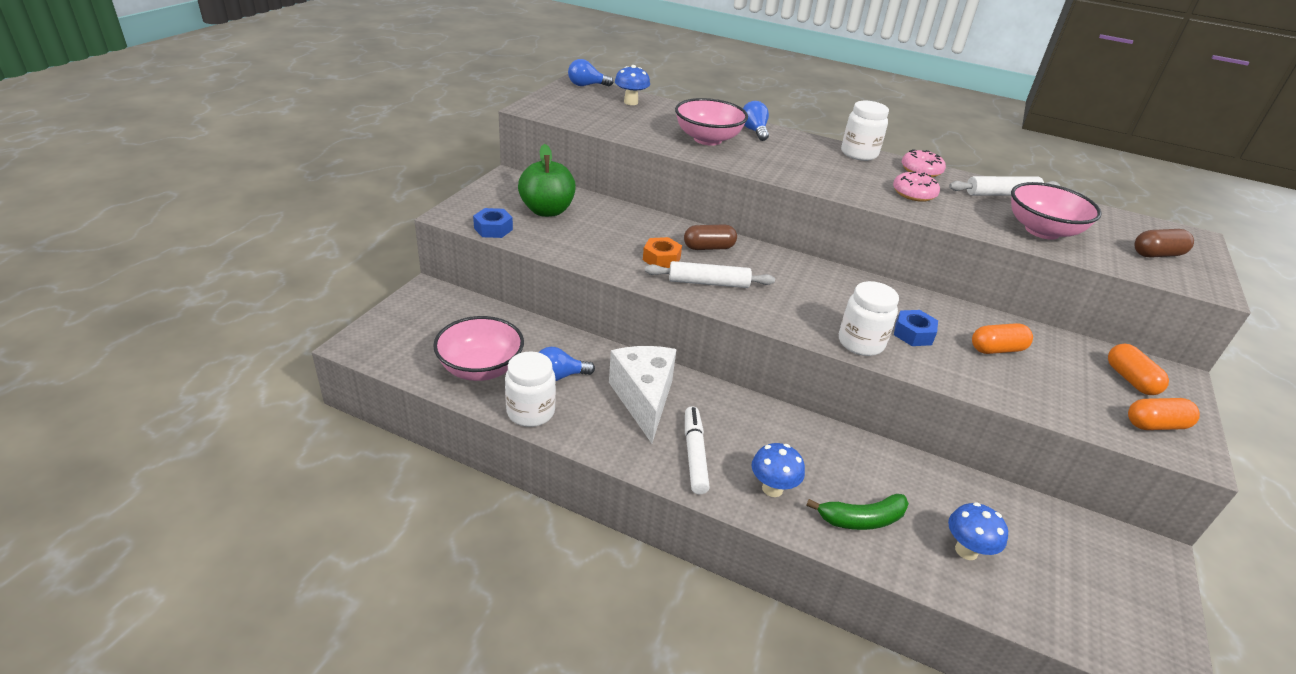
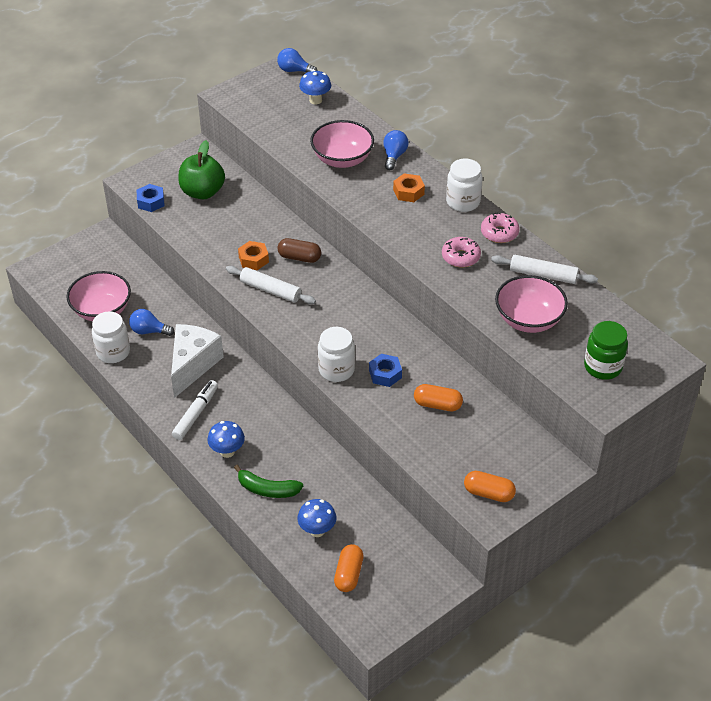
camera: 30 degrees right, 10 degrees up
(801, 154) = (408, 192): none -> orange nut
(1130, 380) = (516, 458): orange capsule -> orange capsule (348, 574)
(1157, 254) = (602, 367): brown capsule -> green jar

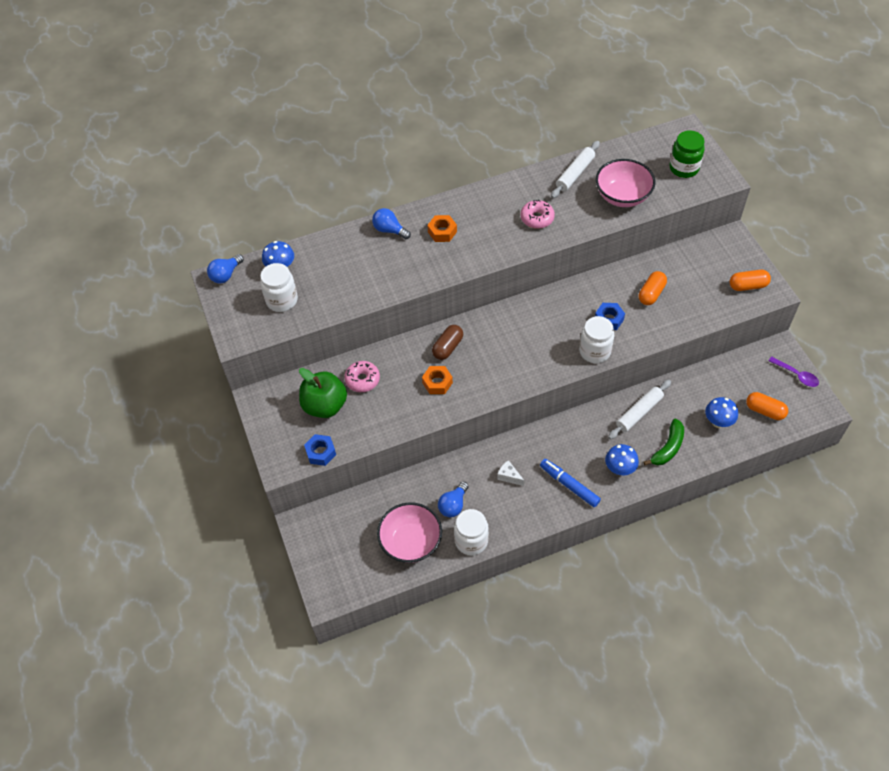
camera: 70 degrees left, 10 degrees up
(193, 365) = (509, 476): white cheese -> white cheese, size x0.41
(195, 414) = (569, 485): white marker -> blue marker
(270, 290) = (482, 378): white rolling pin -> white rolling pin (639, 412)
(342, 159) = (377, 268): pink bowl -> none
(414, 601) = (796, 375): none -> purple spoon
(463, 202) = (469, 199): white jar -> white jar (282, 300)
(488, 493) = (748, 286): orange capsule -> orange capsule turned 45 degrees clockwise
(499, 233) = (516, 186): pink donut -> pink donut (362, 380)

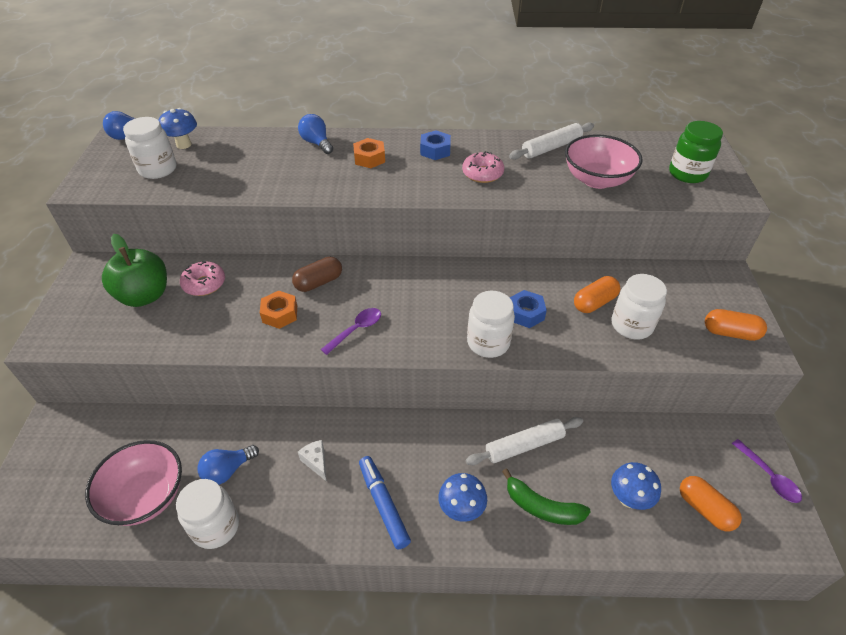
camera: 20 degrees right, 10 degrees down
(321, 452) = (96, 342): blue nut -> blue nut (435, 150)
(500, 375) = (356, 330): none -> purple spoon
(668, 448) = (542, 507): green banana -> green banana turned 60 degrees clockwise
(683, 303) = (631, 325): none -> white jar

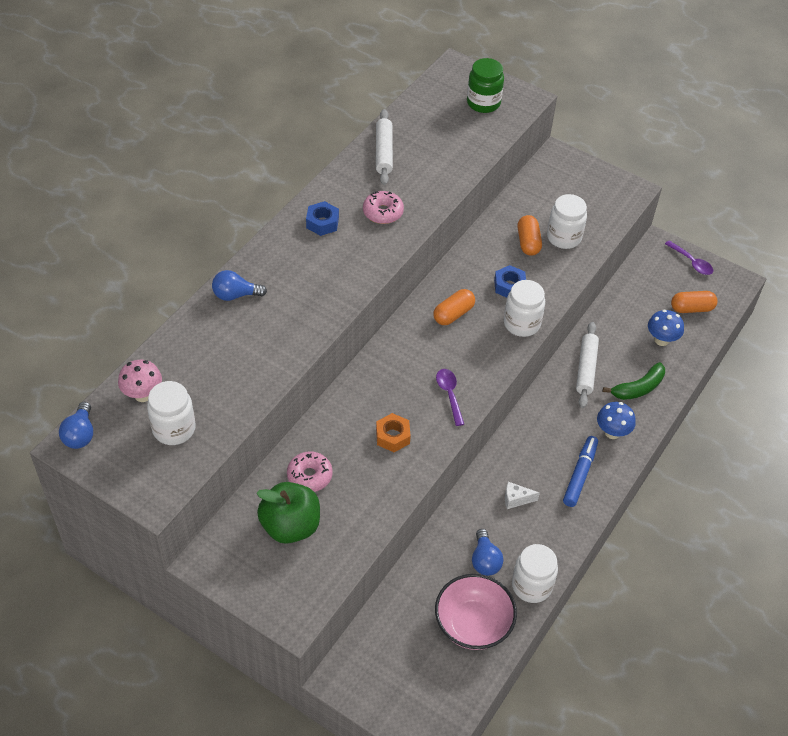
camera: 60 degrees left, 5 degrees up
(184, 145) = (143, 395): blue mushroom -> pink mushroom
(318, 282) = (373, 394): brown capsule -> none
(369, 158) = (295, 270): orange nut -> none
(383, 505) = (579, 475): blue marker -> blue marker turned 105 degrees clockwise
(597, 180) = (448, 154): pink bowl -> none
(730, 333) = (607, 194): orange capsule -> orange capsule (453, 314)
(768, 477) = (691, 262): purple spoon -> purple spoon turned 45 degrees clockwise

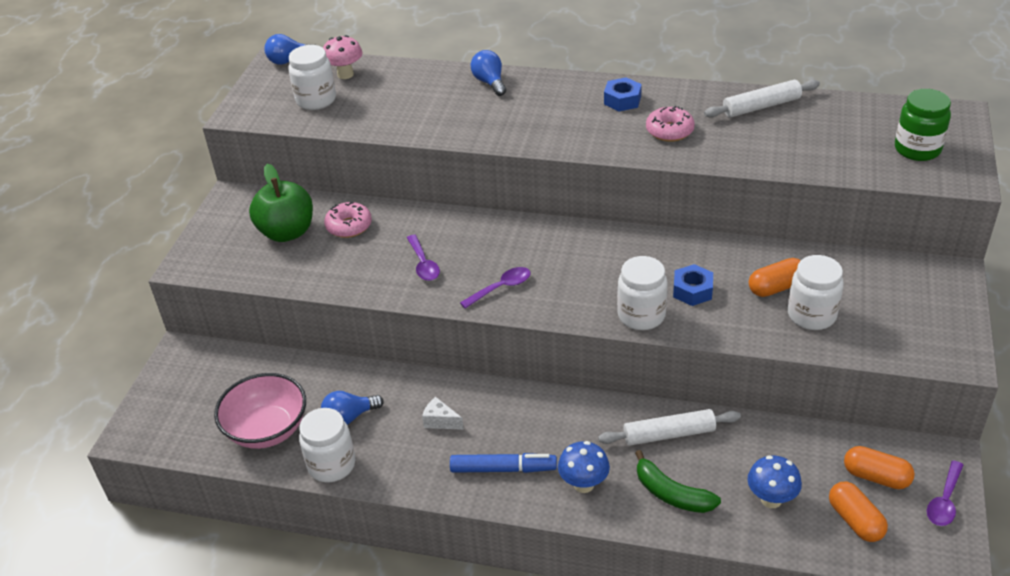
camera: 75 degrees right, 10 degrees down
(392, 436) = (423, 264): orange nut -> purple spoon
(453, 314) = (617, 260): orange capsule -> orange capsule (876, 477)
(516, 499) = (440, 421): white cheese -> white cheese turned 45 degrees counterclockwise

